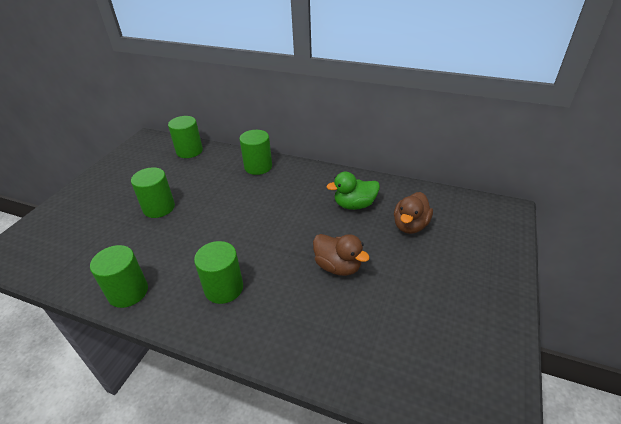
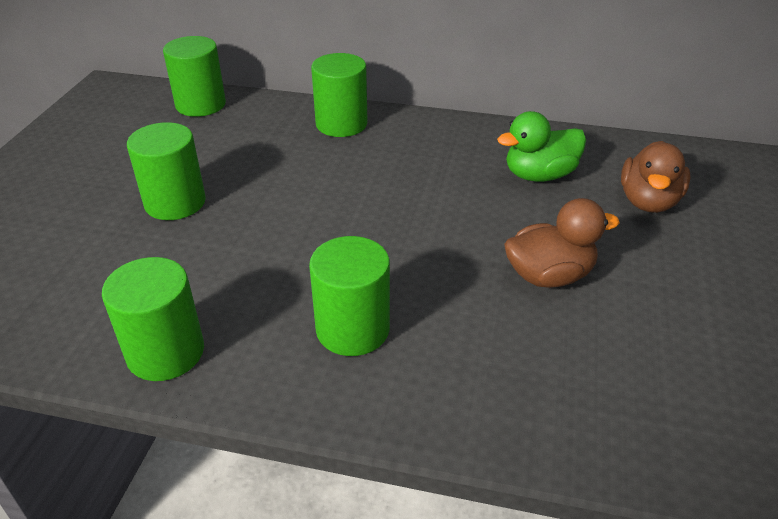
camera: 10 degrees left, 0 degrees up
(338, 266) = (549, 276): brown duck -> brown duck turned 45 degrees counterclockwise

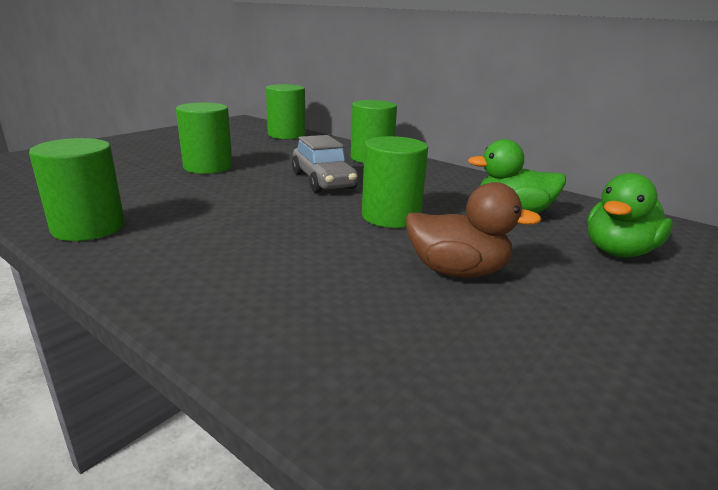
camera: 25 degrees right, 15 degrees down
(328, 185) = (323, 181): none -> grey car
(352, 329) = (236, 254): green cylinder -> green cylinder (391, 216)
(648, 201) = (618, 252): brown duck -> green duck

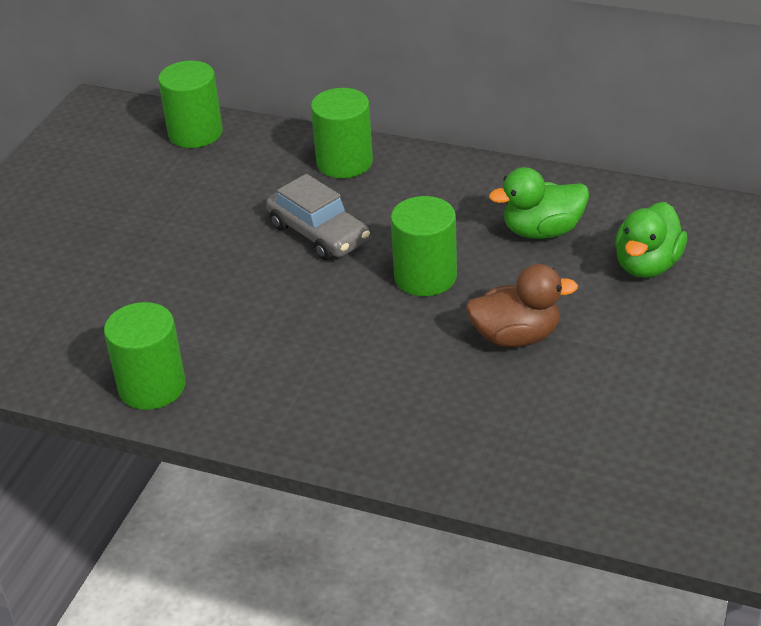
camera: 15 degrees left, 15 degrees up
(208, 167) = (164, 246): green cylinder -> none

